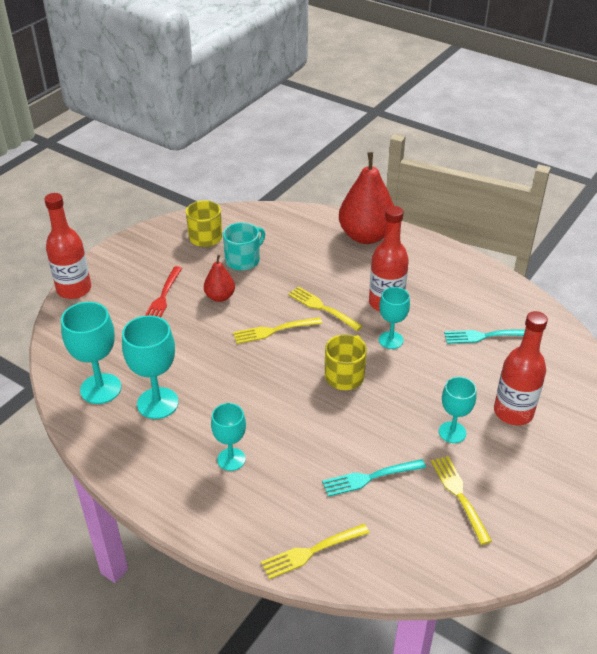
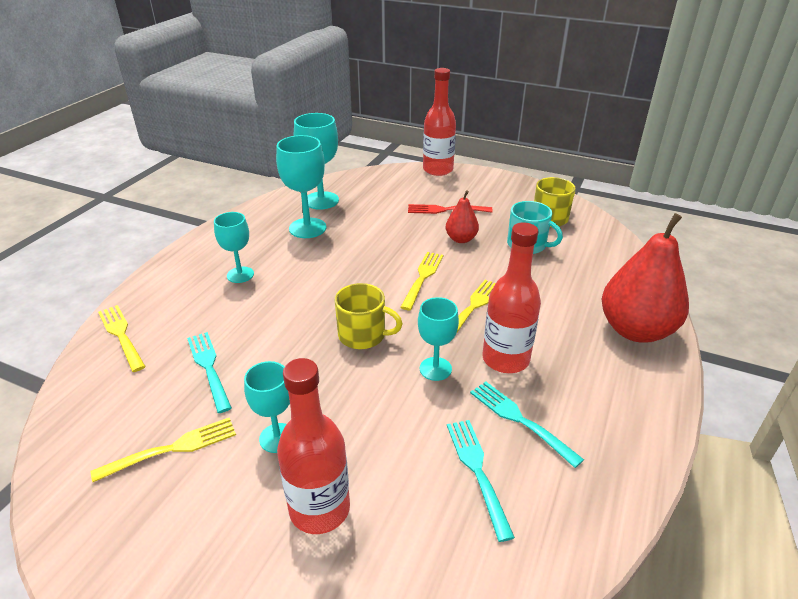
camera: 80 degrees right, 5 degrees down
(274, 330) = (422, 278): yellow fork -> yellow fork turned 45 degrees clockwise
(445, 308) = (521, 420): none -> turquoise fork

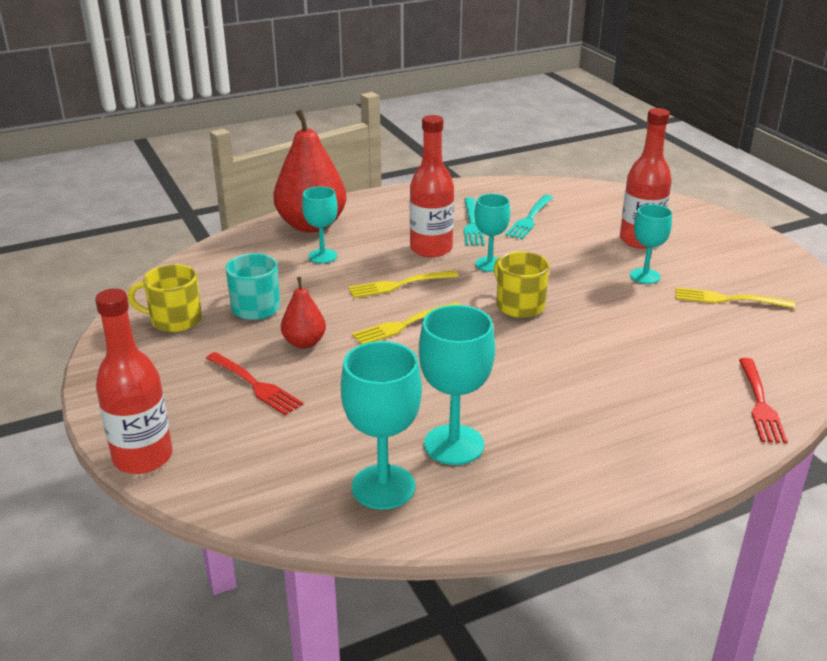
camera: 140 degrees left, 5 degrees down
(122, 335) = (759, 403): yellow fork -> red fork
(209, 368) = (676, 337): turquoise fork -> none
(240, 275) = (593, 416): turquoise goblet -> turquoise goblet (322, 256)

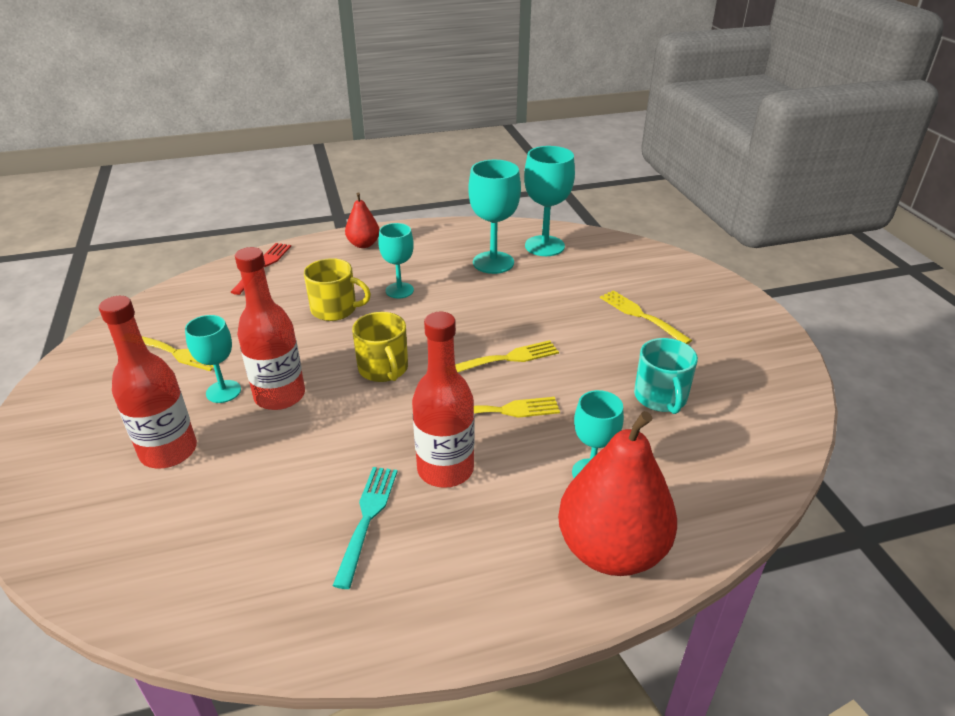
camera: 170 degrees left, 5 degrees up
(143, 457) = (707, 275): red bottle -> red bottle (280, 396)
(174, 320) = (743, 390): yellow mug -> yellow mug (335, 309)
(254, 385) = (642, 316): red fork -> yellow fork
(304, 343) = (603, 350): red pear -> red pear (363, 244)
(489, 264) = (384, 431): turquoise goblet -> turquoise goblet (399, 290)
(530, 218) = (276, 521): turquoise fork -> none

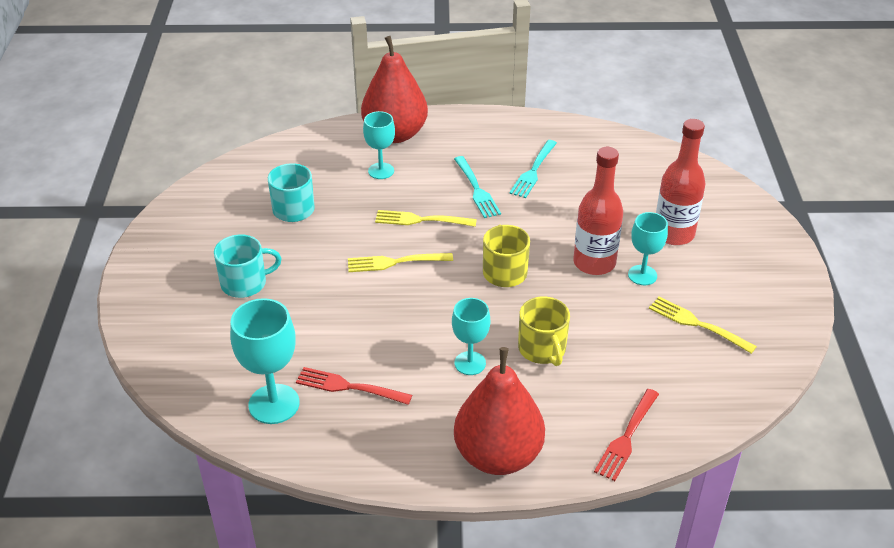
camera: 165 degrees left, 5 degrees up
(335, 309) = (542, 349): yellow mug -> yellow mug turned 135 degrees counterclockwise
(363, 244) = (498, 455): red pear -> red pear, size x1.97
(445, 469) = (476, 189): red bottle -> turquoise fork
(493, 262) = (350, 387): turquoise goblet -> red fork
(642, 316) = (245, 283): yellow fork -> turquoise mug

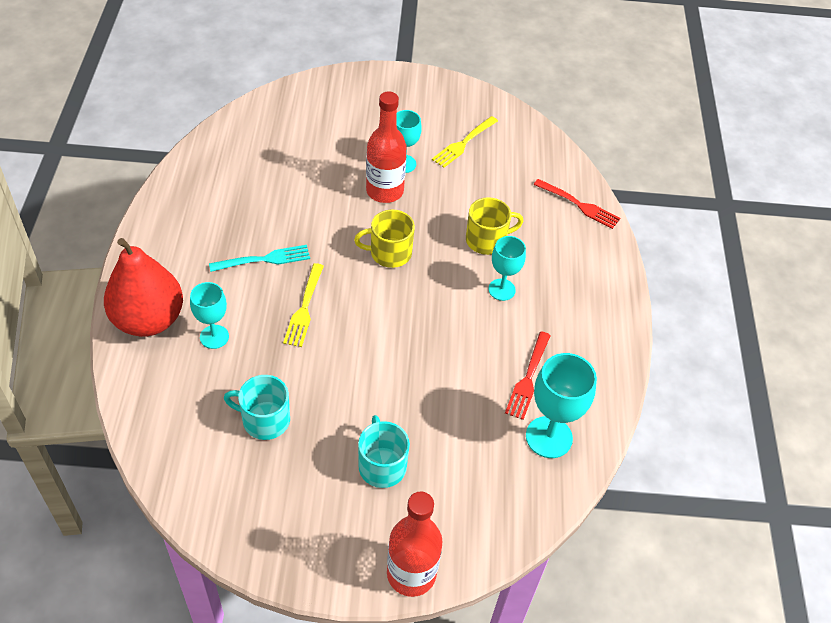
camera: 90 degrees left, 10 degrees up
(396, 262) = (365, 333): yellow fork -> none
(498, 455) = (600, 282): red pear -> none
(533, 170) = (243, 213): turquoise fork -> none
(673, 234) = (354, 135): red bottle -> red bottle (411, 574)

